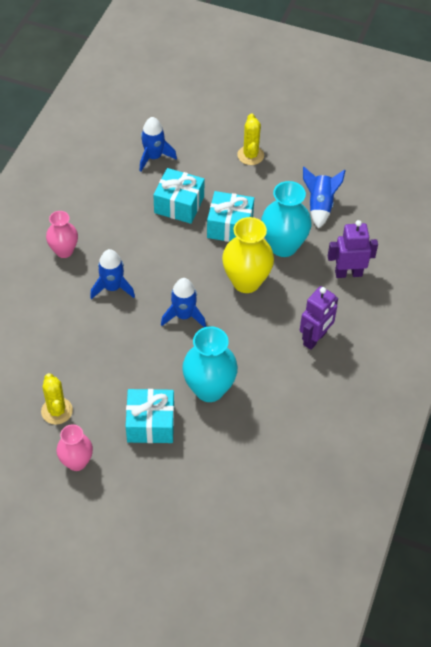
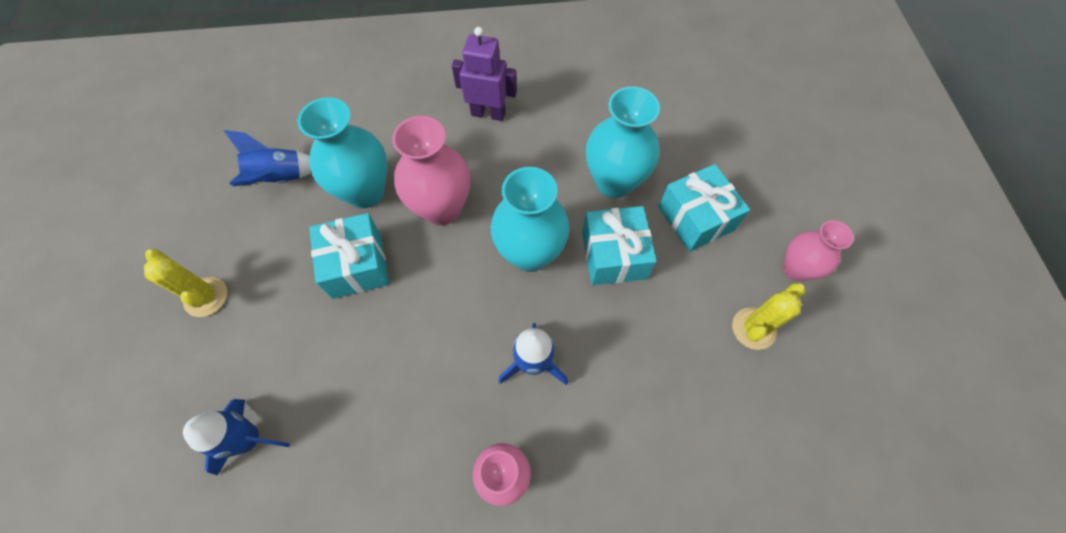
camera: 115 degrees left, 10 degrees up
(179, 205) = (341, 349): turquoise gift -> turquoise gift (614, 255)
(184, 315) = (530, 253): blue rocket -> turquoise vase
(246, 281) = (441, 208): yellow vase -> pink vase
(250, 155) = (206, 297): yellow cactus -> yellow cactus turned 75 degrees clockwise
(348, 273) = (379, 115): purple robot -> none

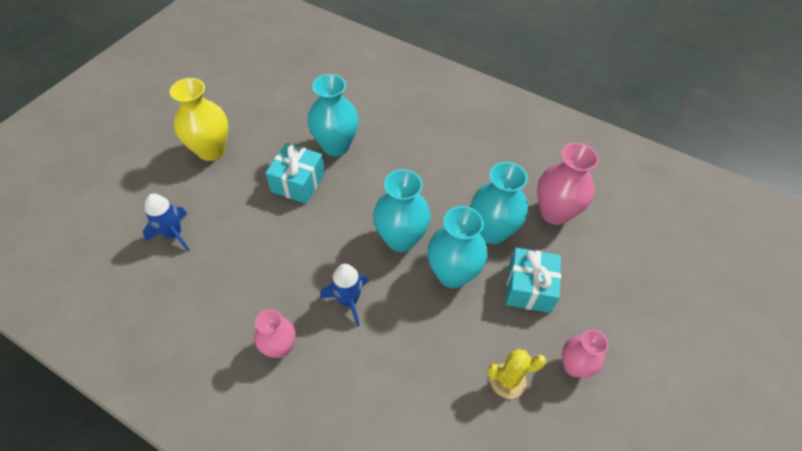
camera: 35 degrees right, 10 degrees down
(206, 297) = (211, 150): yellow cactus -> yellow vase
(279, 179) = (296, 112): blue rocket -> none
(441, 208) = (370, 181): pink vase -> pink vase (555, 213)
(488, 113) = (446, 143): purple robot -> none
(614, 255) = (452, 274): turquoise gift -> turquoise vase

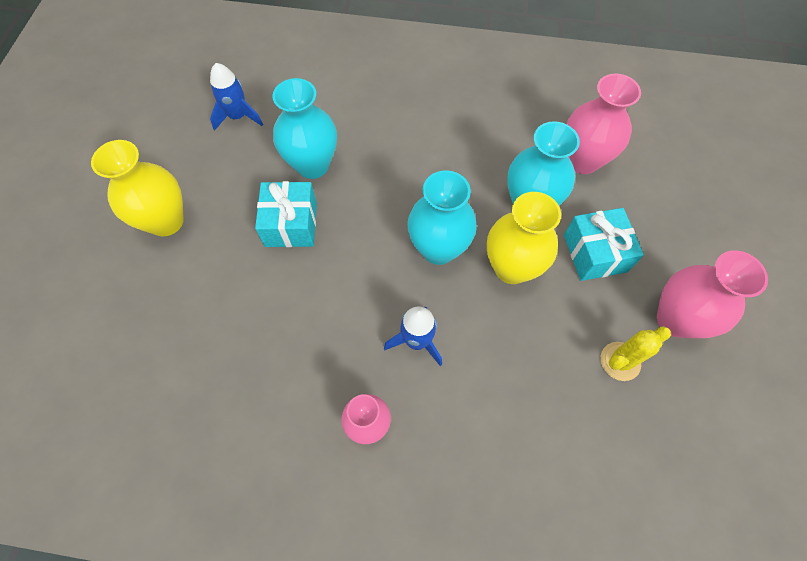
camera: 20 degrees left, 10 degrees up
(173, 234) = (174, 341): blue rocket -> blue rocket (238, 116)
(452, 274) = (511, 268): turquoise vase -> yellow vase
(574, 366) = (675, 319): pink vase -> pink vase, size x1.58

